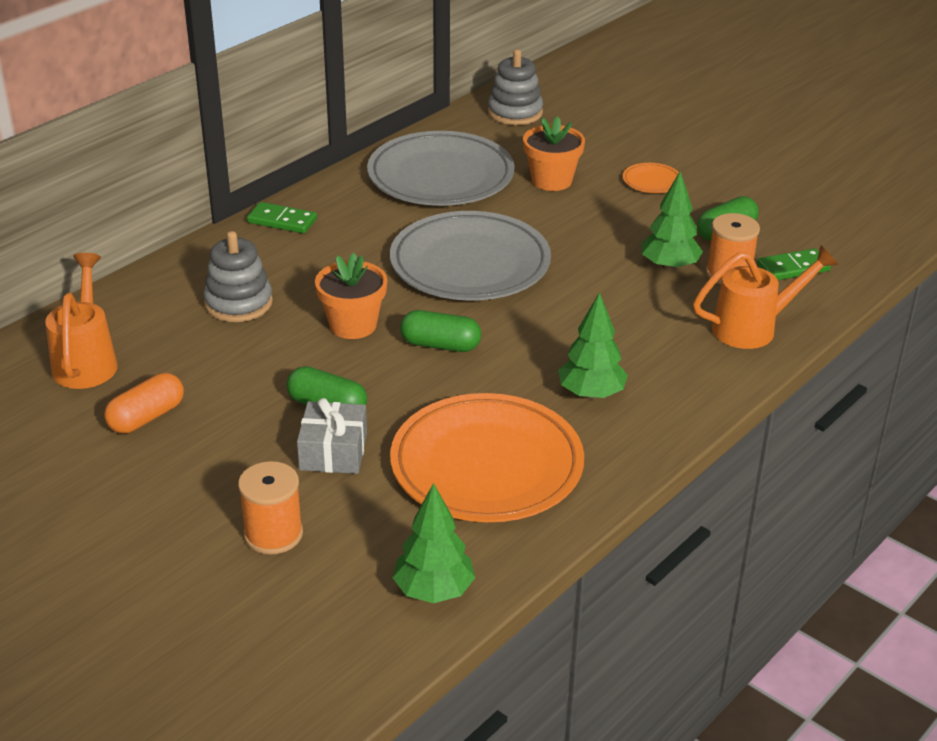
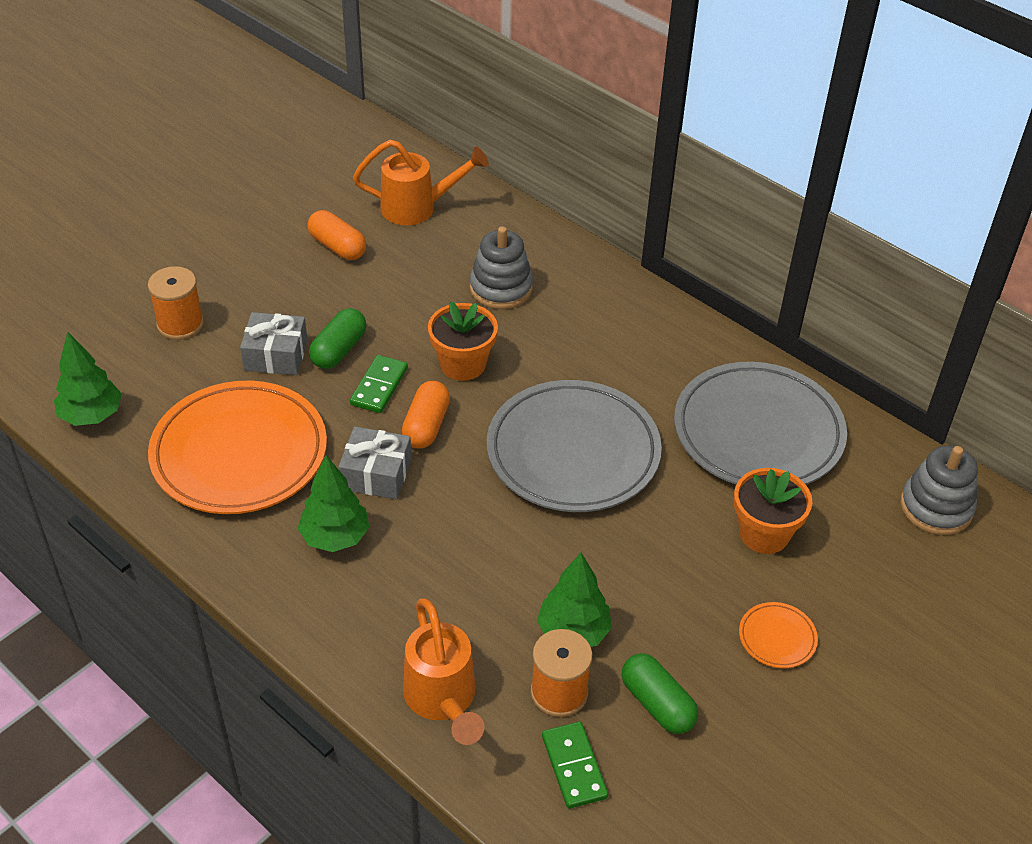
camera: 90 degrees right, 10 degrees up
(282, 221) = (649, 310): green domino -> green domino (379, 386)
(440, 345) = (426, 426): green capsule -> orange capsule
(507, 373) = (376, 474): none -> grey gift

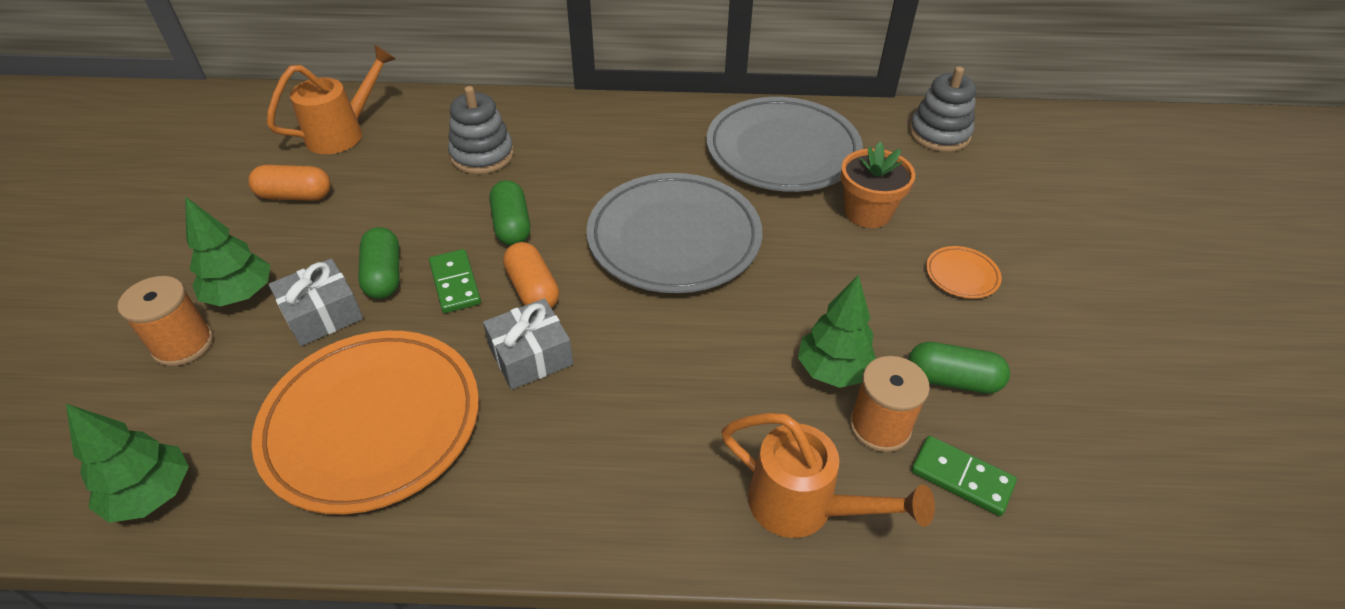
camera: 40 degrees left, 0 degrees up
(335, 537) = (551, 435): green tree -> green tree (241, 295)
(463, 364) = (512, 225): orange flower pot -> green capsule

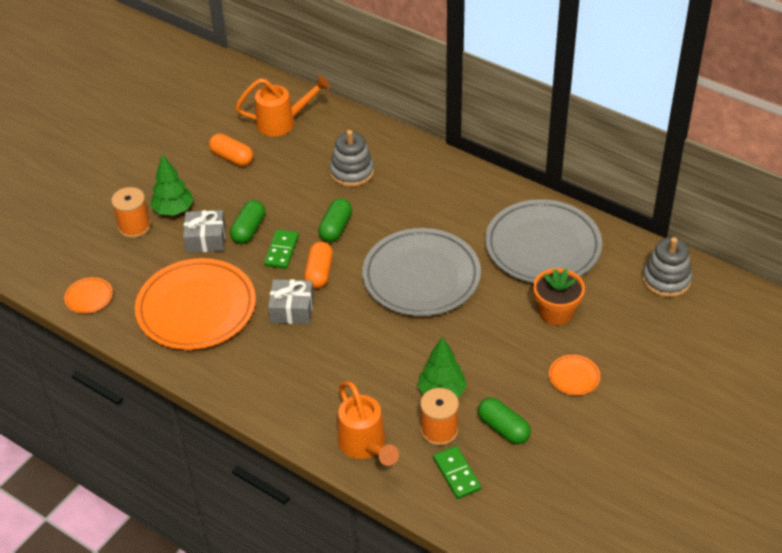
camera: 35 degrees right, 0 degrees up
(152, 495) = (89, 297): green tree -> orange plate

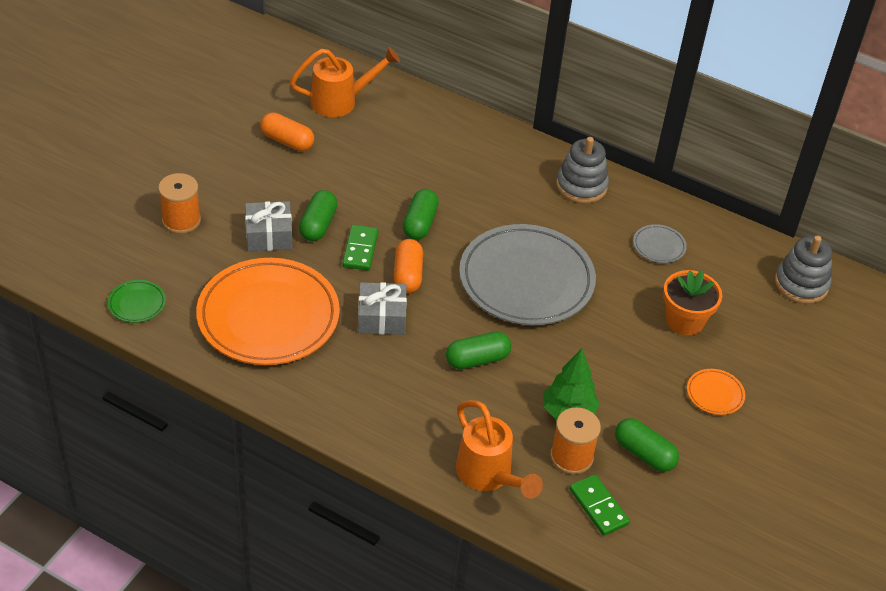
camera: 10 degrees left, 0 degrees up
(89, 297) = (137, 303): orange plate -> green plate
(173, 210) = (226, 201): green tree -> none
(352, 172) = (430, 159): grey stacking toy -> grey stacking toy (581, 186)
(369, 345) = (477, 359): none -> green capsule
(543, 246) = (659, 246): grey plate -> grey plate, size x0.40

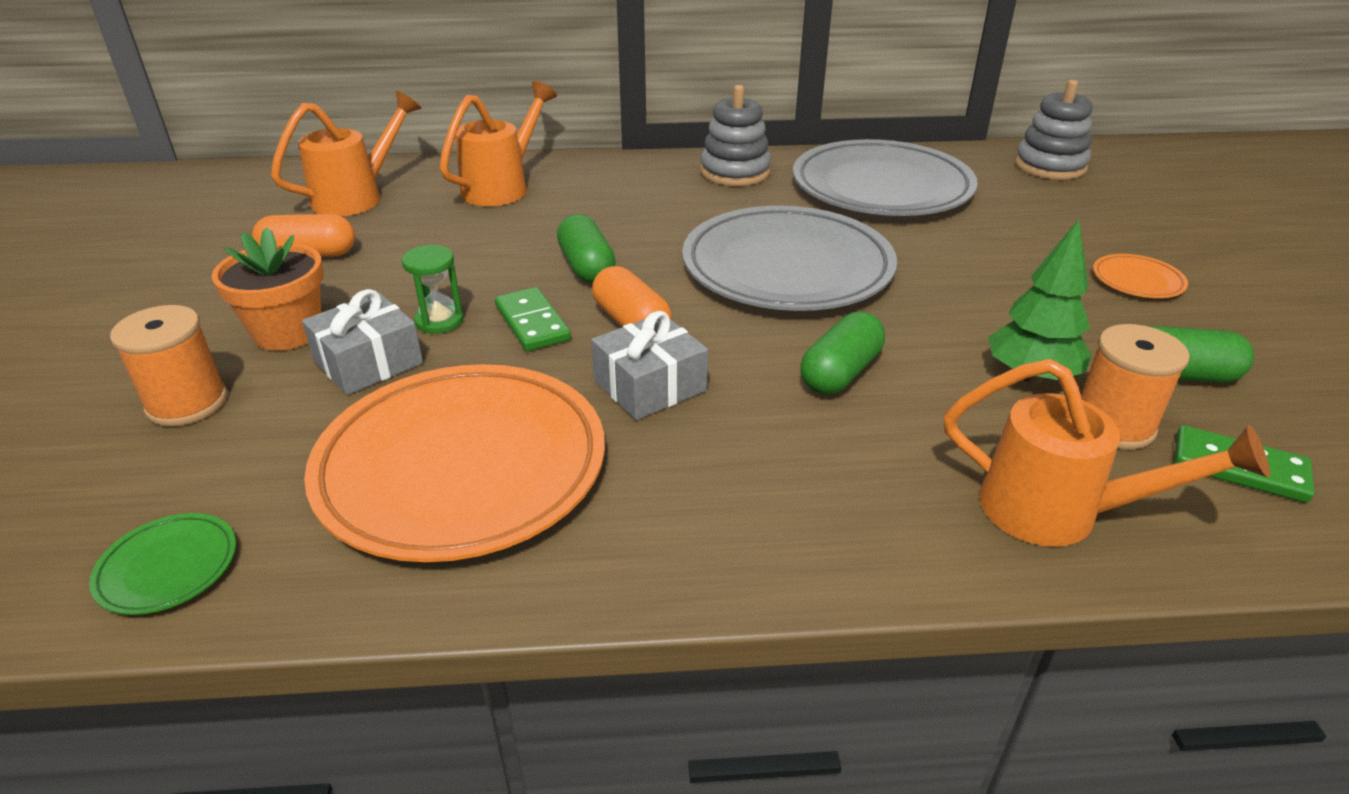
camera: 30 degrees left, 10 degrees down
(318, 225) = (439, 321): green capsule -> green hourglass
(429, 131) = (503, 187): none -> orange watering can
(659, 246) = (881, 187): grey plate -> grey plate, size x2.48
(684, 321) = (1002, 233): orange flower pot -> orange flower pot (288, 332)

